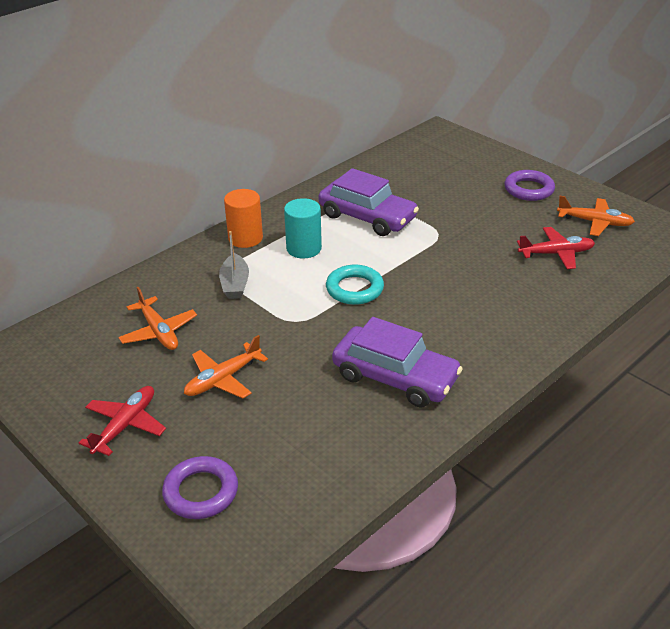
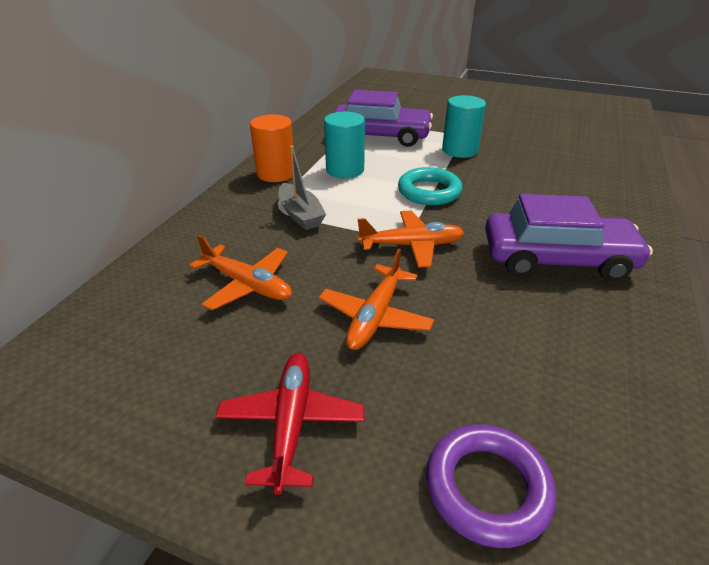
camera: 25 degrees left, 0 degrees up
(425, 251) = (459, 150): none -> turquoise cylinder
(529, 189) = (490, 97): purple ring -> none
(556, 253) = (564, 131): red plane -> none
(595, 222) = (564, 108): orange plane -> orange plane (412, 245)

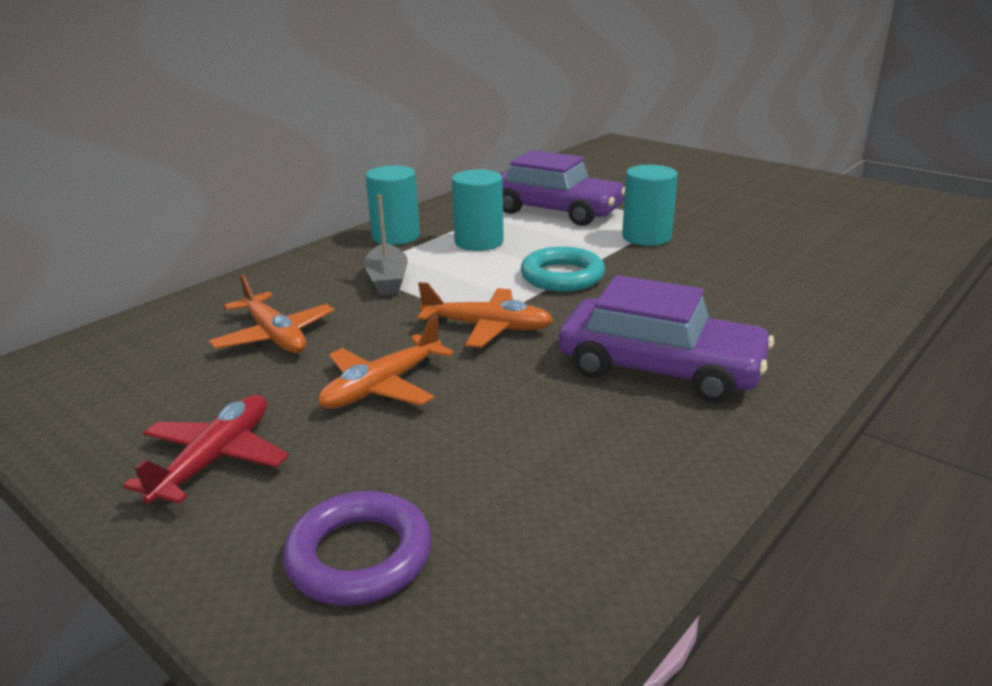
camera: 20 degrees right, 10 degrees down
(276, 173) = (396, 236): orange cylinder -> turquoise cylinder

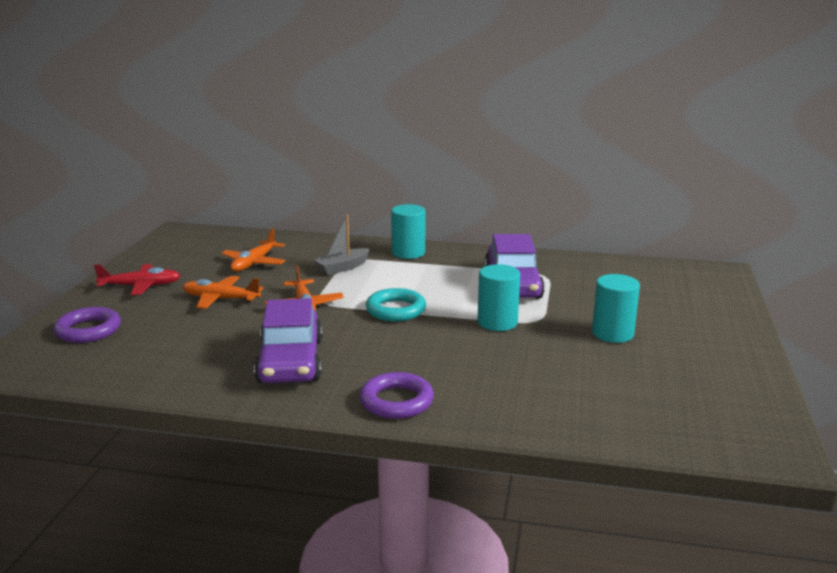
camera: 60 degrees right, 5 degrees down
(479, 242) = (425, 275): turquoise cylinder -> turquoise cylinder (612, 333)
(814, 324) = (396, 401): none -> purple ring

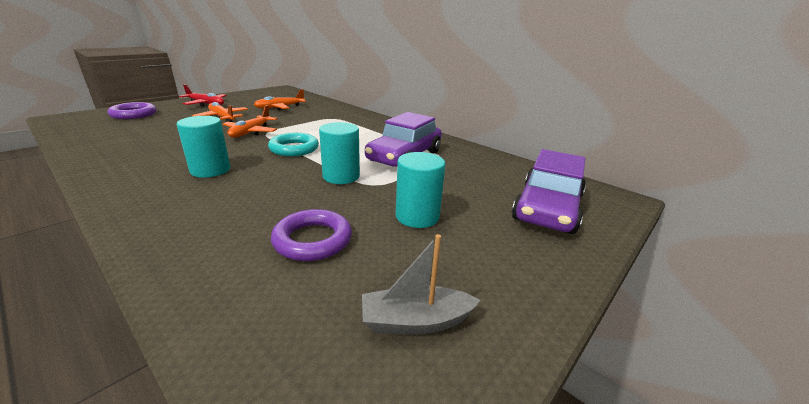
camera: 30 degrees right, 5 degrees up
(290, 361) = (167, 157): purple car -> purple car (547, 208)
(342, 268) = (318, 120): grey boat -> grey boat (415, 321)
(396, 401) = (149, 205): purple ring -> purple ring (313, 240)
(408, 253) = (373, 122): turquoise cylinder -> turquoise cylinder (210, 170)

